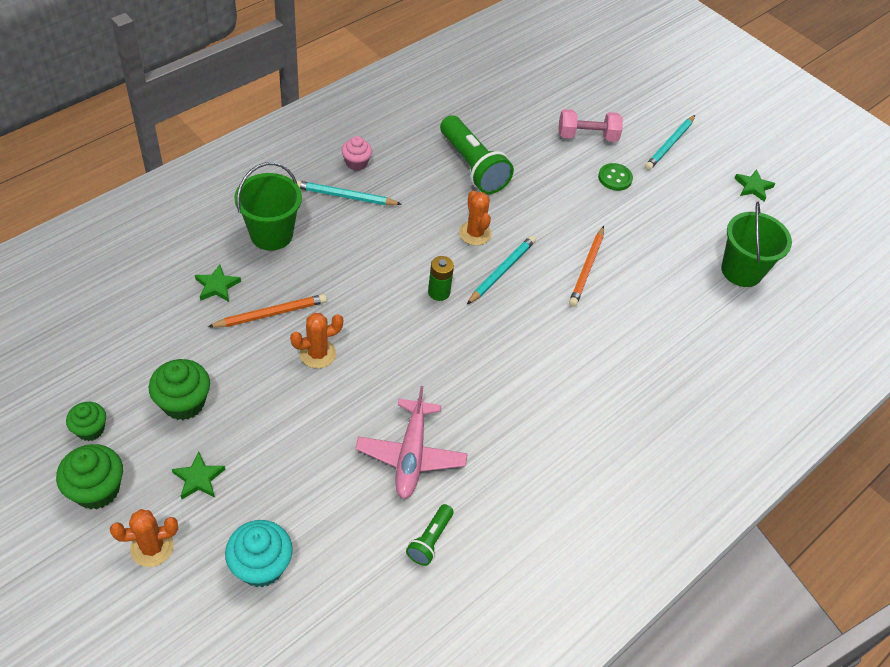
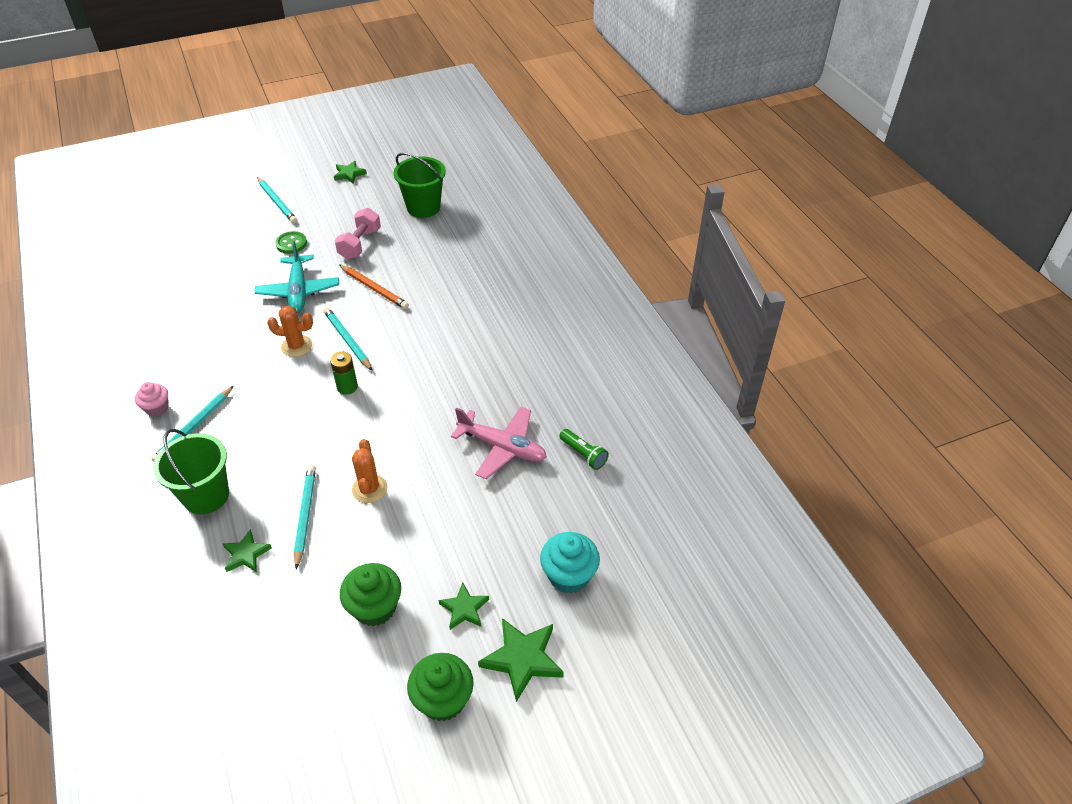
camera: 65 degrees left, 5 degrees down
(90, 429) = (369, 697): green cupcake -> none
(152, 547) = (522, 659): orange cactus -> green star
(271, 314) = (305, 515): orange pencil -> turquoise pencil
(472, 166) = (219, 327): green flashlight -> none
(550, 208) = (298, 291): none -> turquoise plane
(587, 136) = (234, 245): pink dumbbell -> pink dumbbell (360, 244)

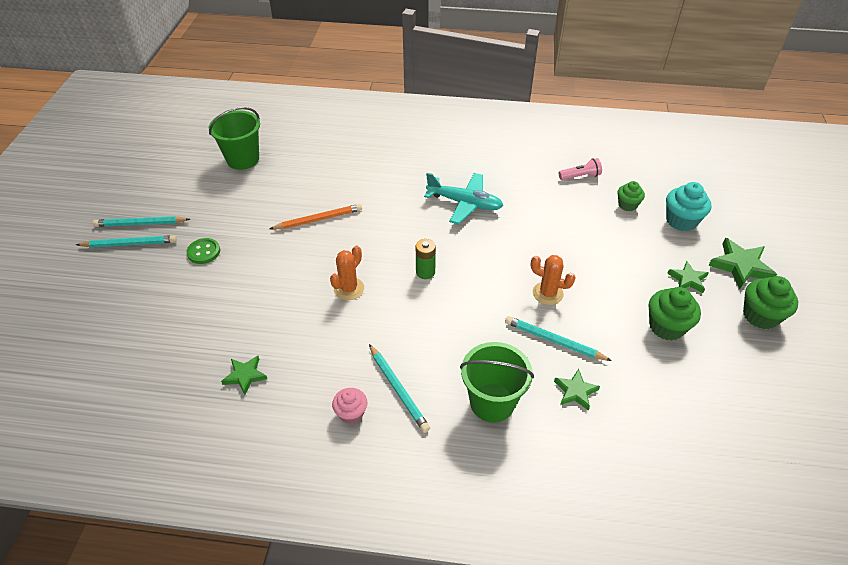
camera: 60 degrees left, 0 degrees up
(298, 291) = (276, 266): turquoise plane -> turquoise plane (465, 203)
(347, 340) = (369, 255): turquoise pencil -> turquoise pencil (140, 224)
(349, 174) = (145, 186): green star -> green star (245, 376)
(360, 244) = (251, 210): pink dumbbell -> none
(502, 447) = (549, 210): pink plane -> none
(562, 514) = (627, 205): none -> green cupcake
(583, 454) = (580, 176): green flashlight -> pink flashlight

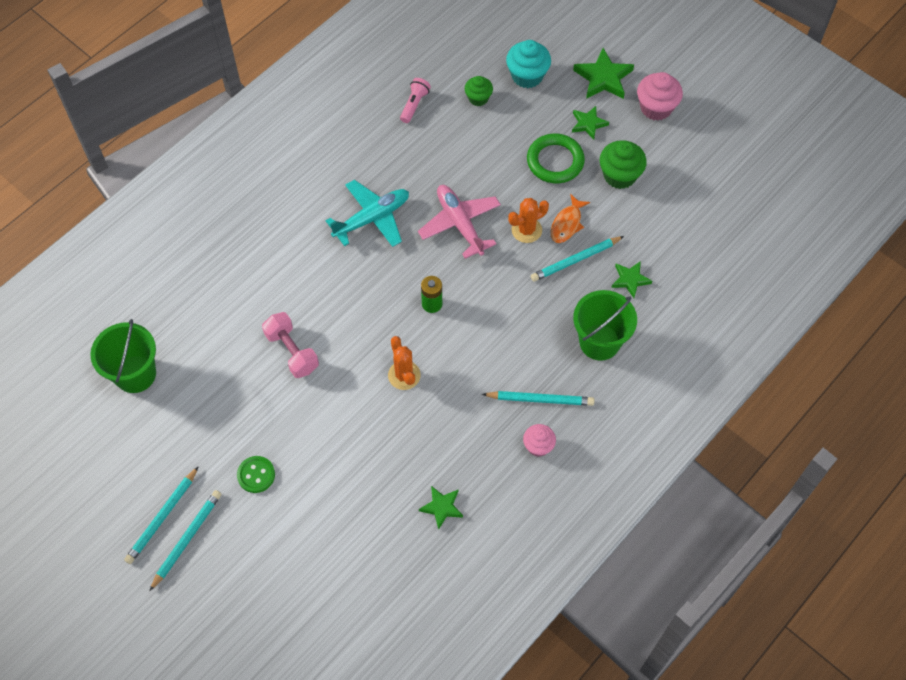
camera: 55 degrees left, 15 degrees up
(318, 219) = (292, 351): orange pencil -> pink dumbbell
(510, 251) = (460, 224): none -> pink plane
(581, 316) = (567, 224): none -> orange fish
(629, 277) = (555, 161): none -> green ring
(760, 316) = (656, 108): green cupcake -> pink cupcake

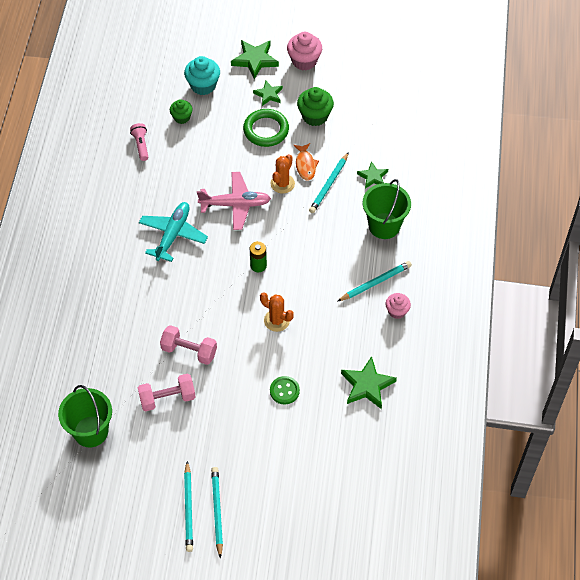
camera: 35 degrees left, 5 degrees down
(232, 387) = (167, 398): none -> pink dumbbell
(256, 475) = (230, 442): green button -> green button (284, 391)
(442, 507) = (367, 385): green star -> green star, size x1.61
(460, 224) = (235, 204): pink plane -> pink plane turned 150 degrees clockwise

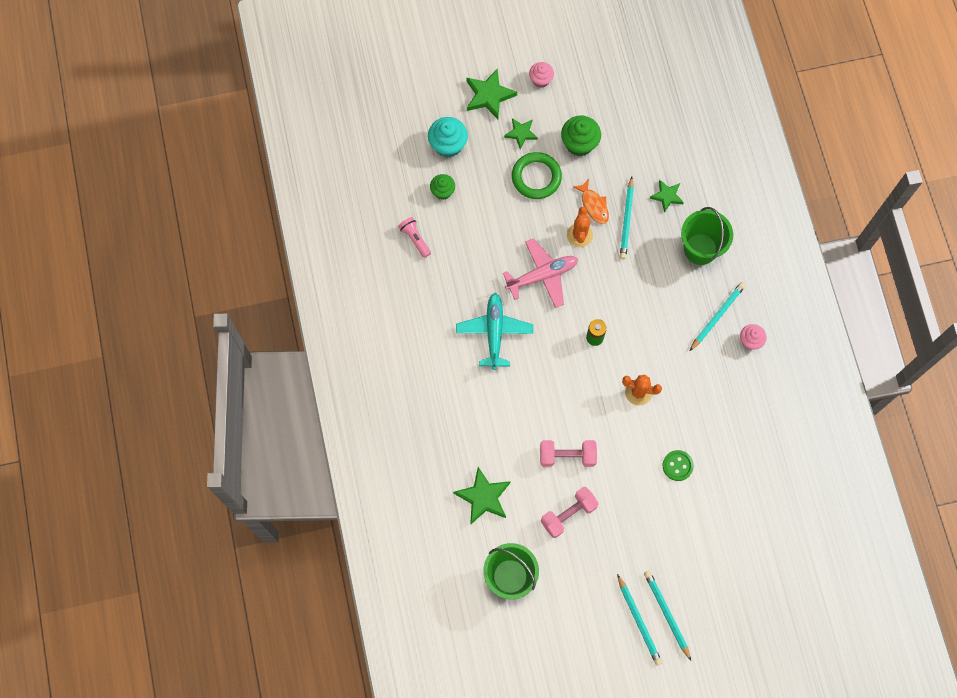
camera: 20 degrees left, 15 degrees up
(304, 61) = (540, 80): pink cupcake -> pink cupcake, size x0.63
(367, 385) = (753, 431): green star -> green star (483, 497)

